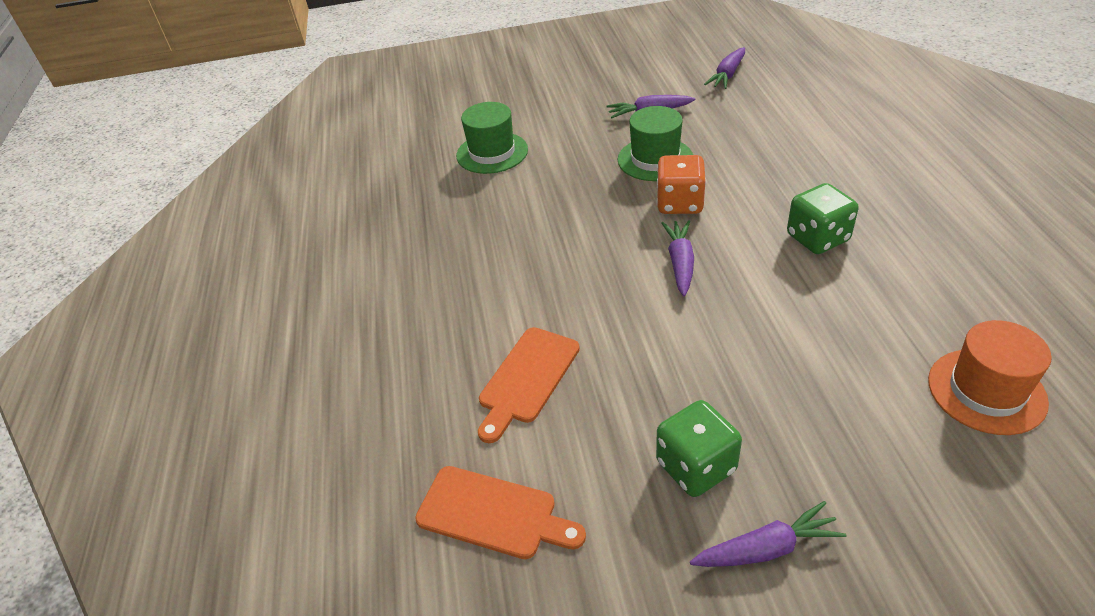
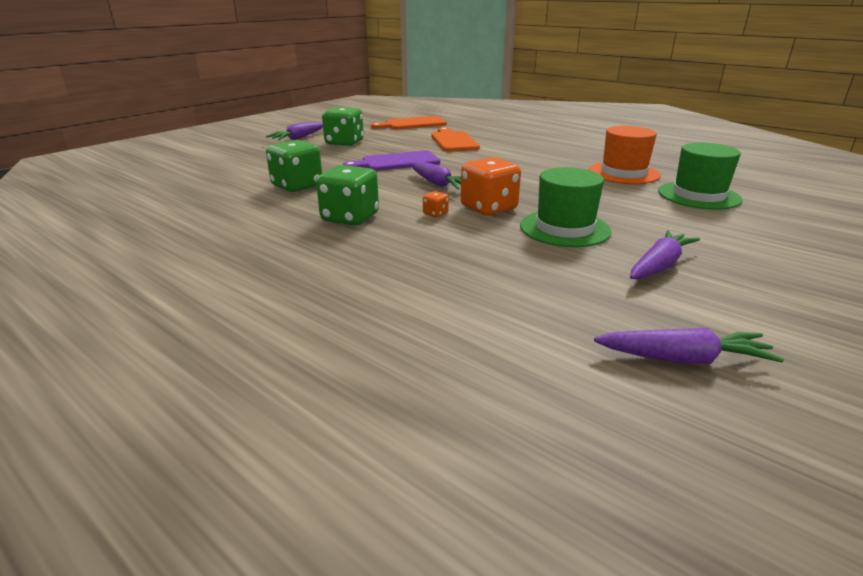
camera: 135 degrees right, 15 degrees down
(676, 341) = (396, 162): none -> purple cutting board
(727, 75) = (683, 359): purple carrot -> purple carrot turned 105 degrees clockwise
(734, 214) = (435, 214): none -> orange dice
(846, 329) = (297, 186): none -> green dice
(986, 391) = (197, 186): orange hat -> orange hat (623, 173)

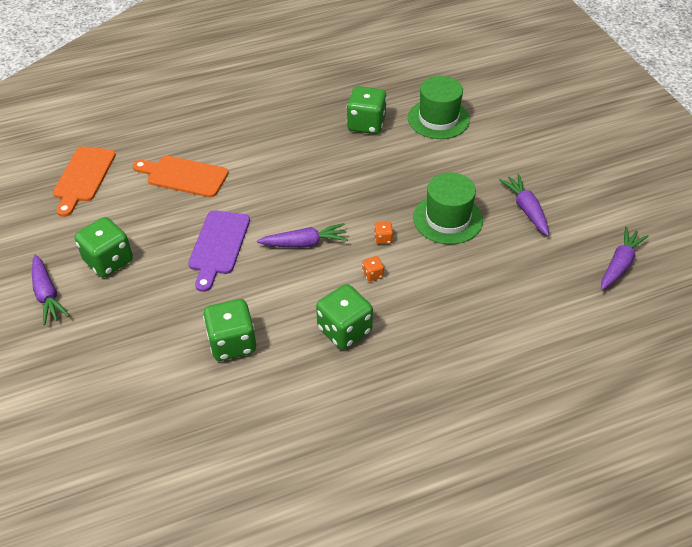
camera: 60 degrees left, 20 degrees up
(488, 208) = (383, 239): orange dice -> orange dice, size x0.44
(623, 173) = (366, 124): orange hat -> green dice

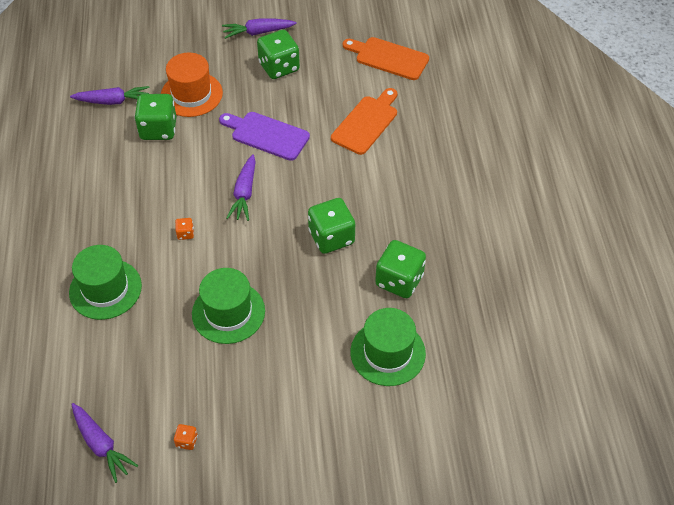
camera: 105 degrees right, 5 degrees up
(167, 329) = (191, 94): none -> orange hat
(344, 330) = (135, 200): green dice -> green dice (331, 237)
(383, 239) = (225, 252): orange dice -> orange dice (187, 441)
(466, 317) = (105, 289): none -> green hat
(526, 209) = (212, 388): purple carrot -> purple carrot (113, 101)

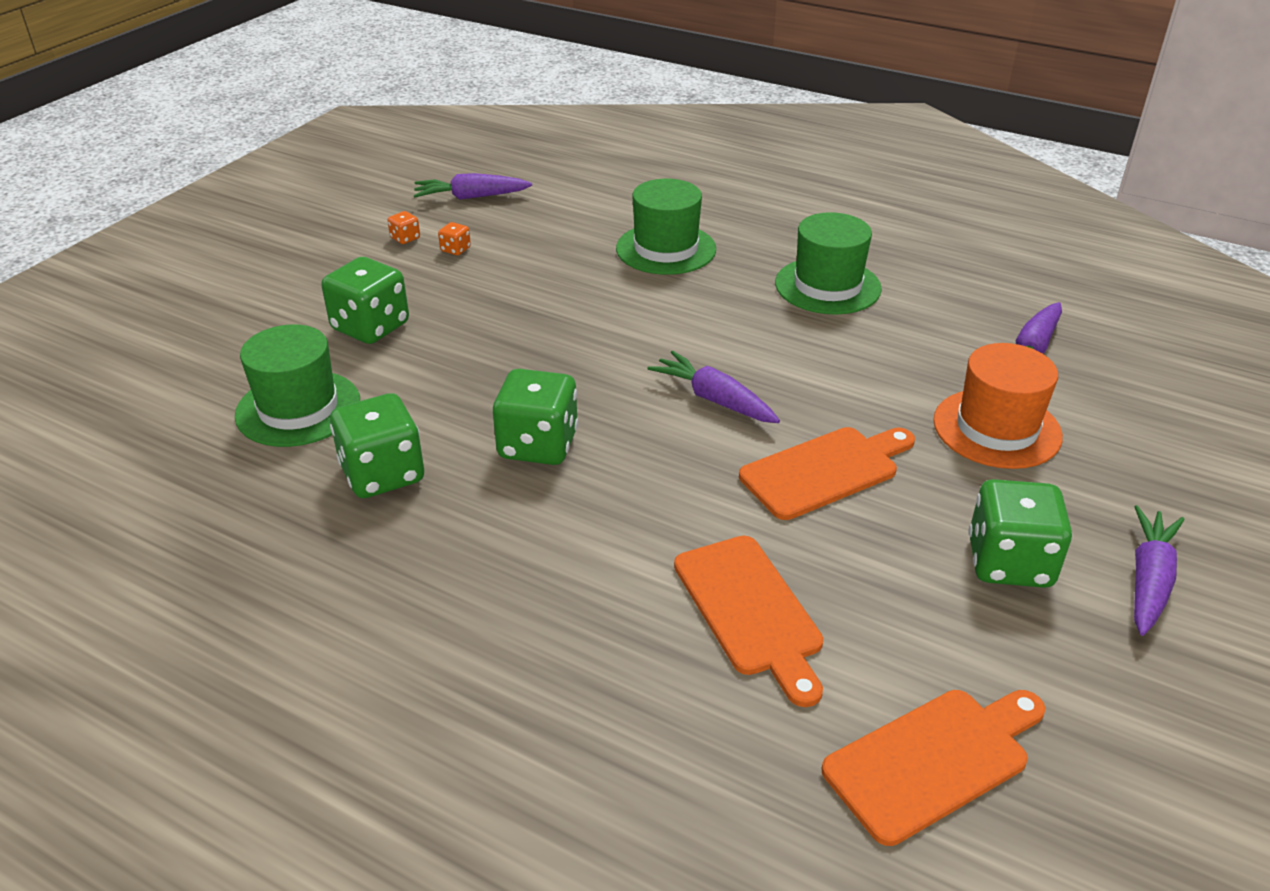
camera: 125 degrees right, 15 degrees down
(158, 129) = (930, 369): green dice -> green dice (370, 327)
(185, 234) = (691, 326): orange dice -> orange dice (455, 249)
(228, 312) = (526, 314): green hat -> green hat (827, 286)
(266, 135) = (824, 470): purple cutting board -> orange cutting board

